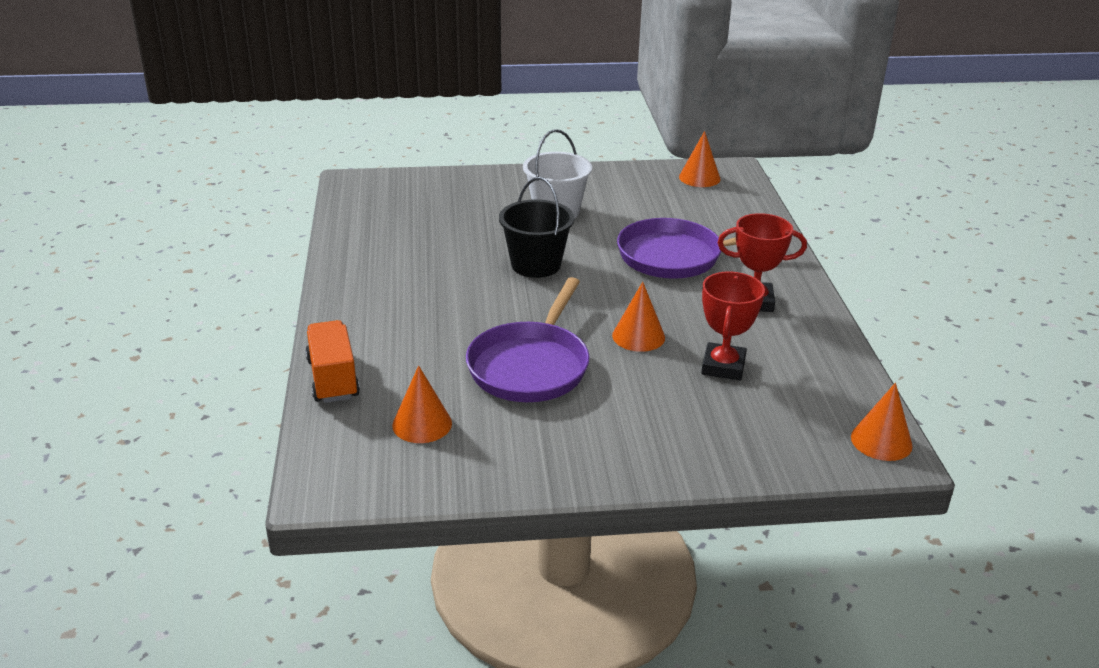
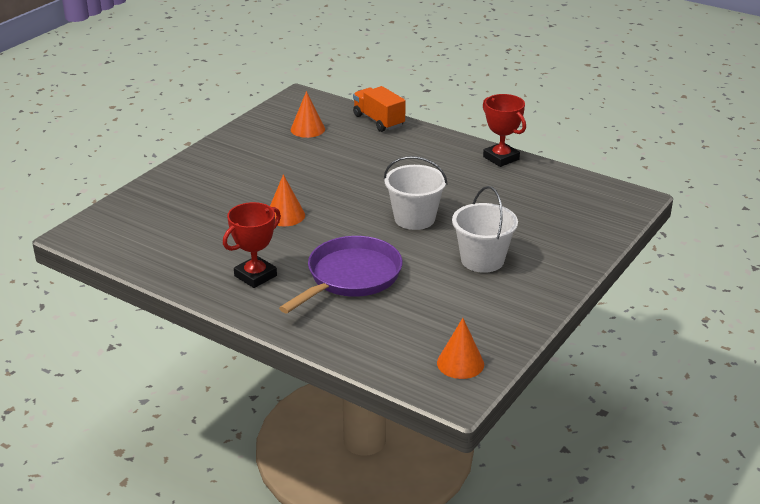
camera: 130 degrees right, 0 degrees up
(333, 378) = (378, 121): orange truck -> orange truck turned 150 degrees counterclockwise
(530, 366) = (309, 172): purple pan -> none
(536, 265) = (414, 218): black bucket -> white bucket
(723, 366) = (217, 227): red trophy -> red trophy (501, 158)
(881, 441) = (88, 238): orange cone -> none

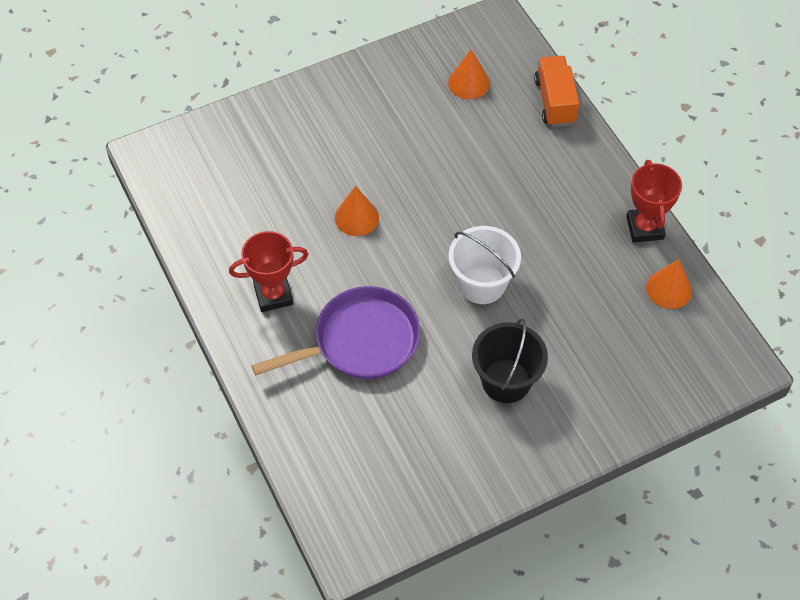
camera: 30 degrees right, 25 degrees up
(460, 363) = (381, 513): orange cone -> orange cone (669, 289)
(482, 260) = (506, 381): white bucket -> black bucket

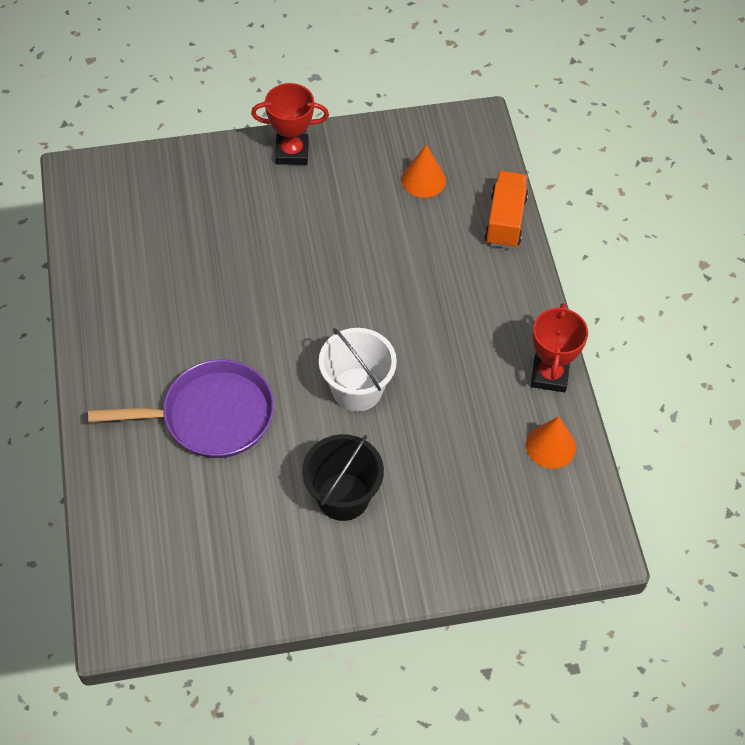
camera: 15 degrees right, 0 degrees up
(273, 295) = (143, 346): red trophy -> red trophy (292, 152)
(356, 217) = (256, 289): orange cone -> none

